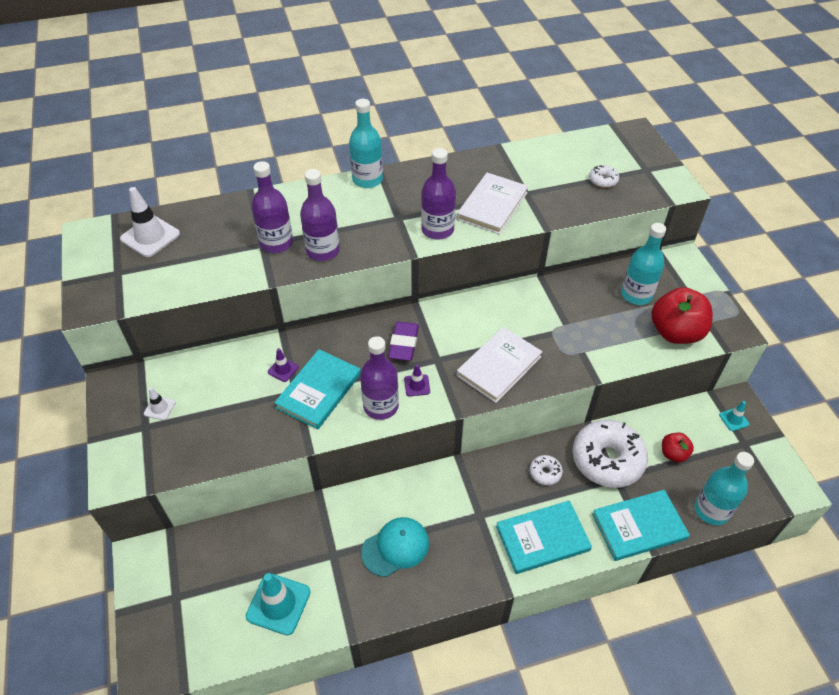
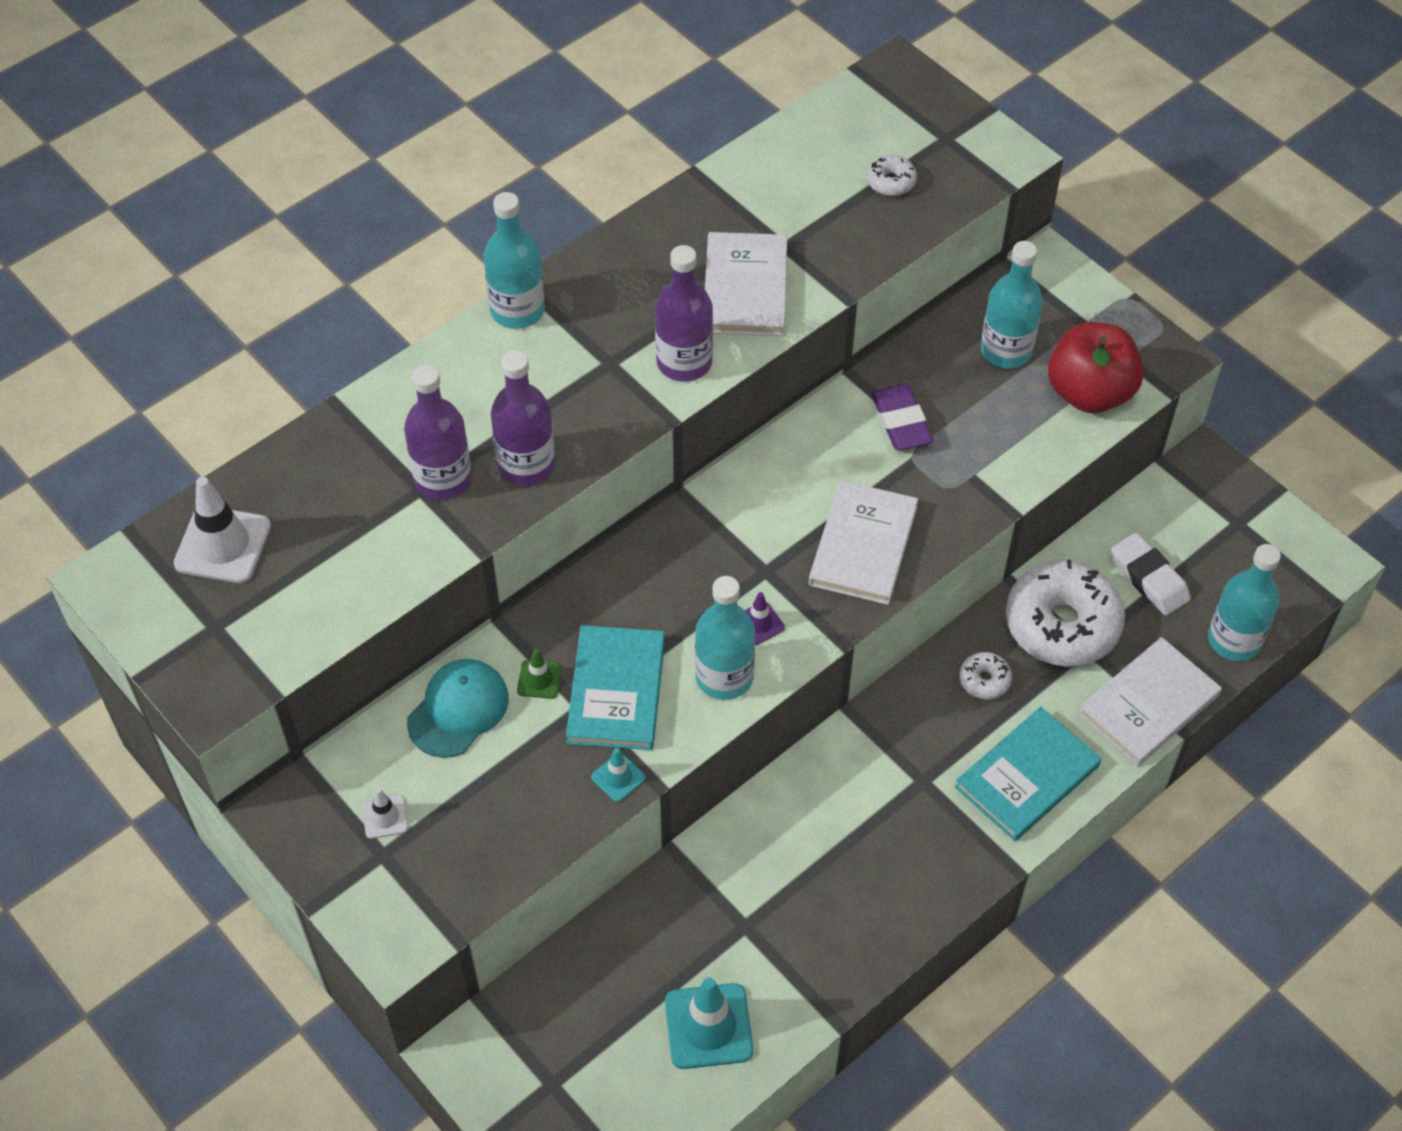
camera: 25 degrees left, 5 degrees up
(283, 369) = (539, 679): purple traffic cone -> green traffic cone
(381, 406) = (724, 677): purple bottle -> turquoise bottle
(395, 547) = (829, 877): turquoise cap -> turquoise cap (458, 710)
(403, 344) = (701, 565): purple eraser -> purple eraser (900, 422)
(639, 527) = (1148, 704): turquoise book -> white book
(673, 454) = (1149, 578): red apple -> white eraser
(733, 419) = (1209, 492): turquoise traffic cone -> turquoise traffic cone (618, 777)

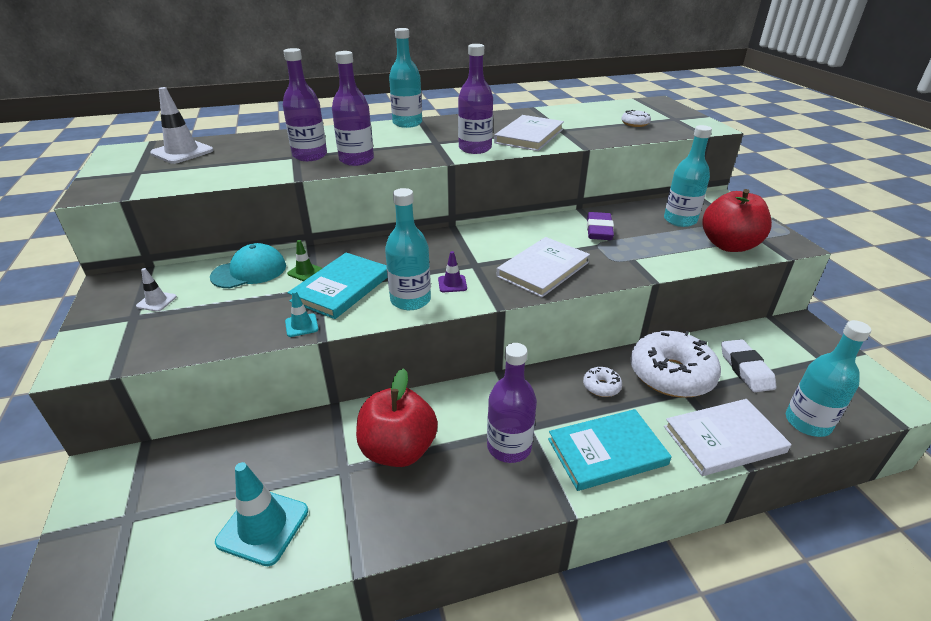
camera: 25 degrees right, 20 degrees down
(791, 875) = (398, 450): none -> red apple
(915, 817) = (509, 447): none -> purple bottle

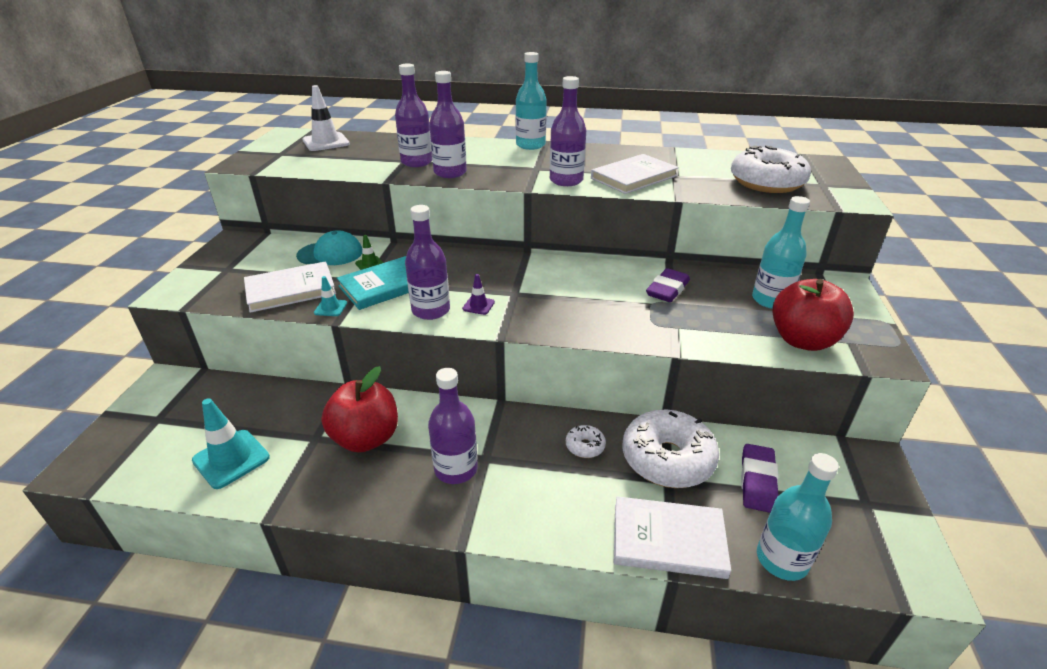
camera: 25 degrees right, 0 degrees up
(156, 301) = (250, 261): white traffic cone -> none
(410, 300) = (431, 310): turquoise bottle -> purple bottle
(543, 269) = (573, 314): white book -> white book (290, 290)
(607, 452) = (539, 506): turquoise book -> none
(635, 124) = (766, 183): white donut -> white donut, size x2.28
(746, 369) = (757, 481): white eraser -> purple eraser

